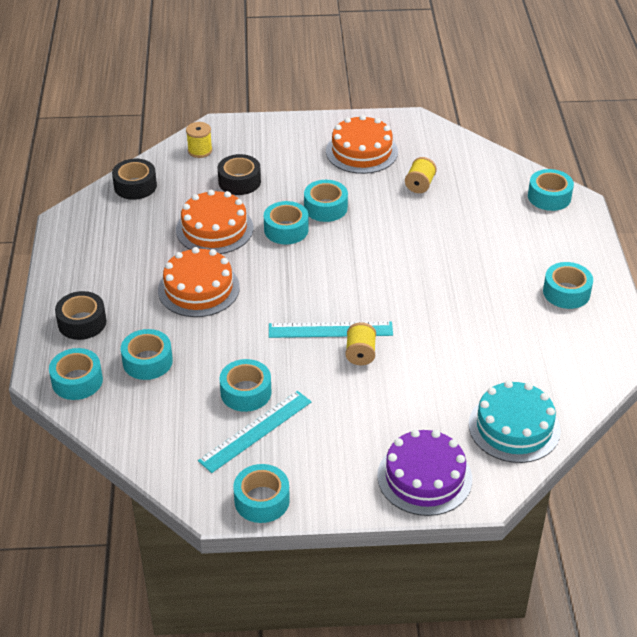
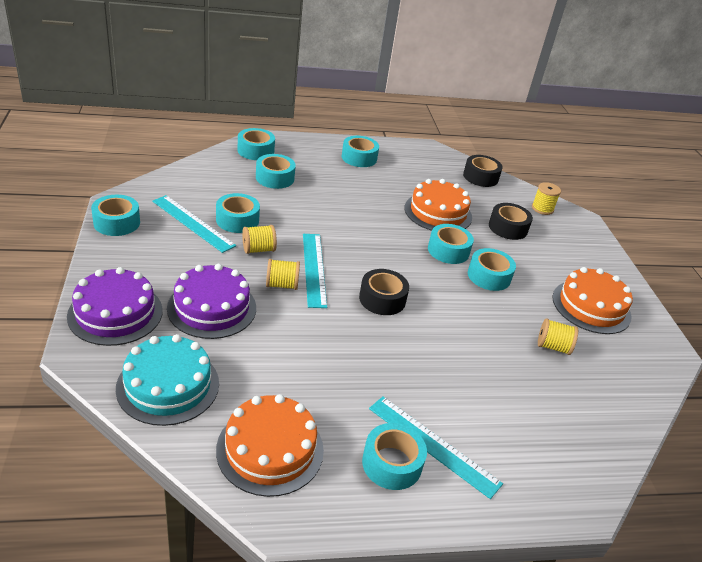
camera: 80 degrees right, 5 degrees down
(82, 322) = (316, 153): black tape -> black tape (382, 299)
(198, 289) = (360, 202): orange cake -> orange cake (270, 449)
(301, 373) = (258, 249): none -> yellow spool
(404, 405) = (212, 308): none -> purple cake
(543, 268) = (433, 445): none -> turquoise ruler
(549, 197) = (580, 470): turquoise tape -> turquoise tape (359, 158)

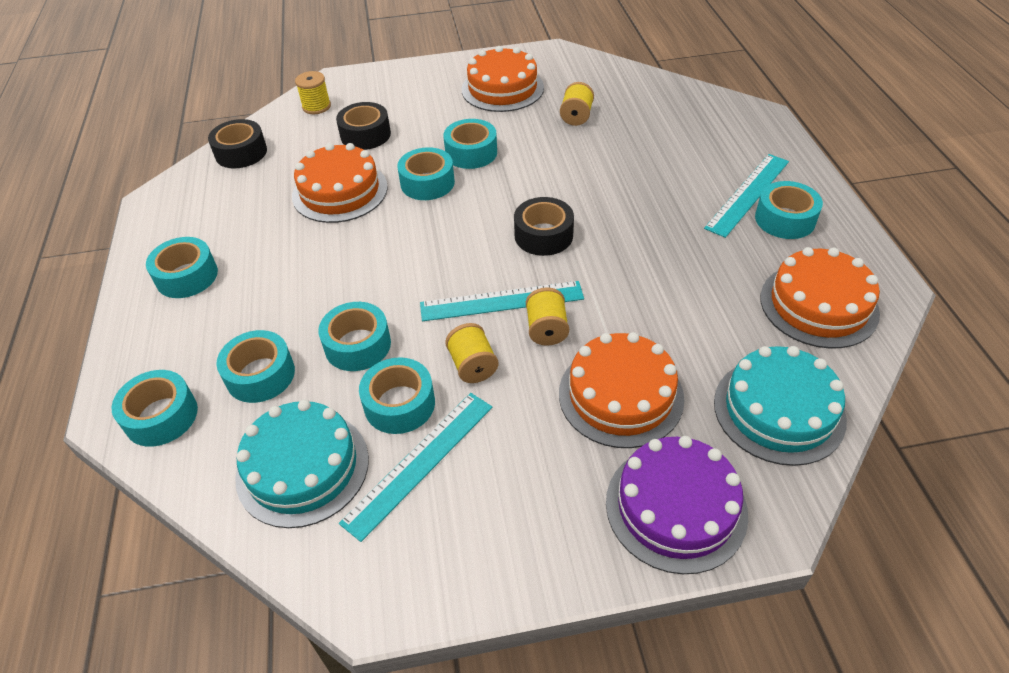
camera: 85 degrees left, 10 degrees up
(117, 222) = (441, 580): turquoise tape -> turquoise tape (357, 345)
(206, 187) = (302, 467): none -> turquoise cake
(212, 308) = (620, 395): purple cake -> orange cake

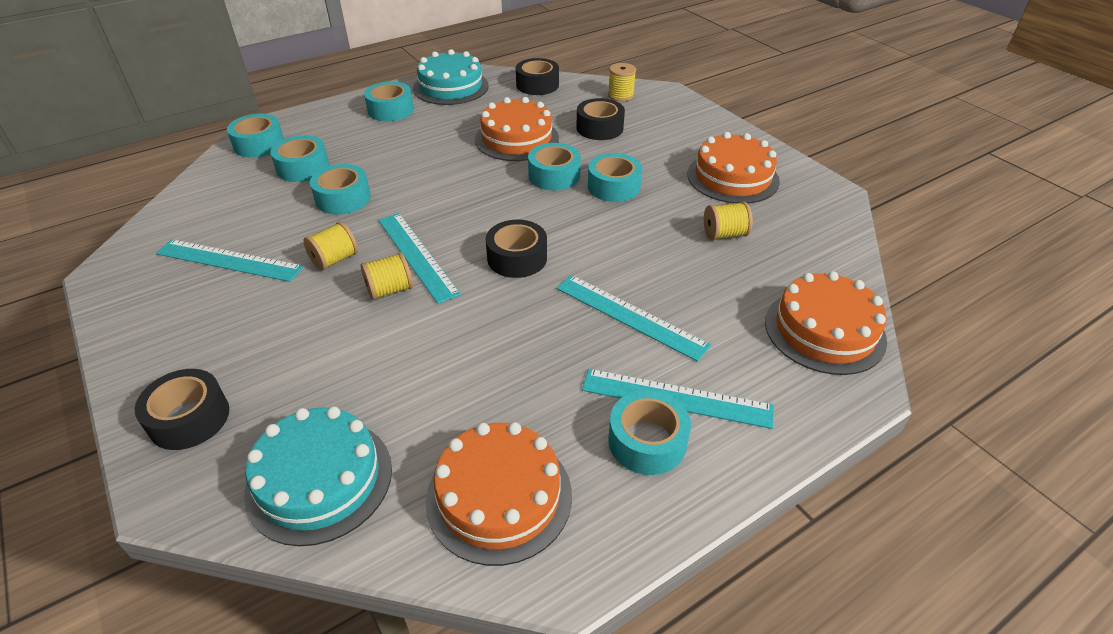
camera: 65 degrees right, 5 degrees down
(302, 467) = (220, 211): turquoise cake -> turquoise cake (451, 87)
(399, 404) = (286, 235): turquoise tape -> none
(620, 395) = (318, 355): orange cake -> orange cake (824, 331)
(651, 191) = (630, 316): none -> turquoise ruler
(676, 507) = (189, 418): purple cake -> black tape

